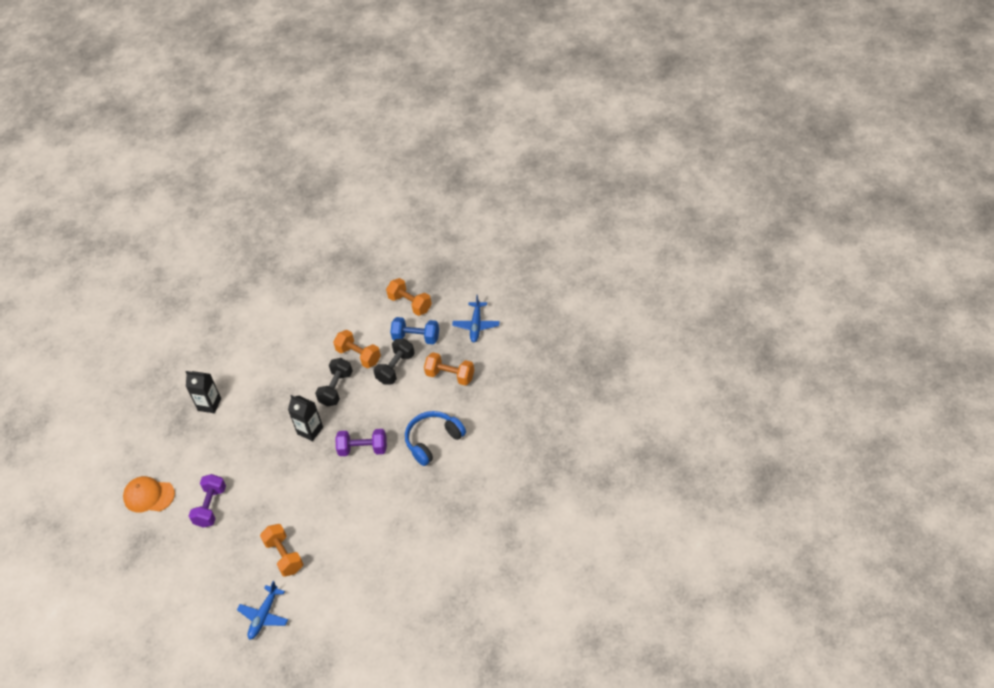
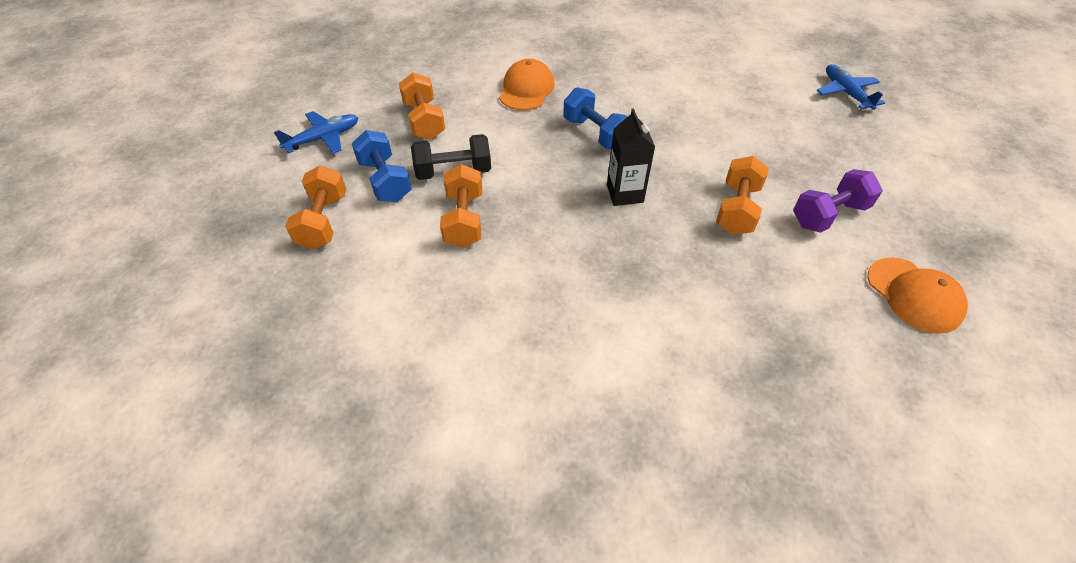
camera: 135 degrees left, 0 degrees up
(209, 404) = (718, 343): black carton -> none
(264, 616) = (846, 93): blue plane -> blue plane turned 90 degrees counterclockwise
(284, 556) = (781, 116): orange dumbbell -> orange dumbbell (737, 209)
(336, 389) = (539, 209): black dumbbell -> none
(363, 449) = (595, 133): purple dumbbell -> blue dumbbell
(433, 441) = (526, 89): blue headphones -> orange cap

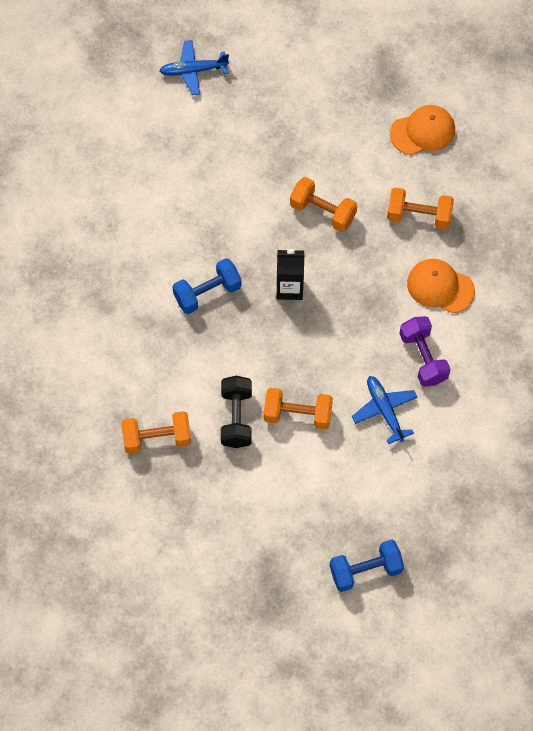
camera: 80 degrees left, 15 degrees up
(323, 138) = (166, 530): blue plane -> blue plane (385, 410)
(323, 221) = (279, 525): orange dumbbell -> orange dumbbell (419, 216)
(385, 181) = (237, 475): blue dumbbell -> blue dumbbell (365, 570)
(526, 89) = (126, 340): orange cap -> orange cap (440, 287)
(829, 215) = (340, 150): purple dumbbell -> purple dumbbell (423, 358)

